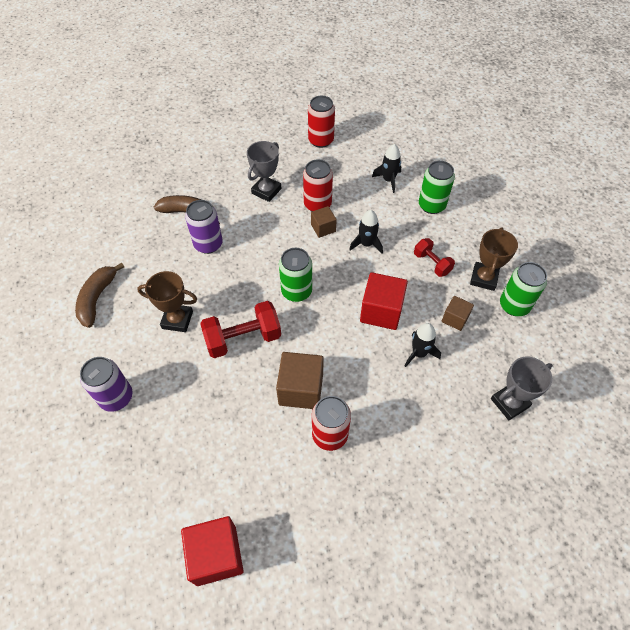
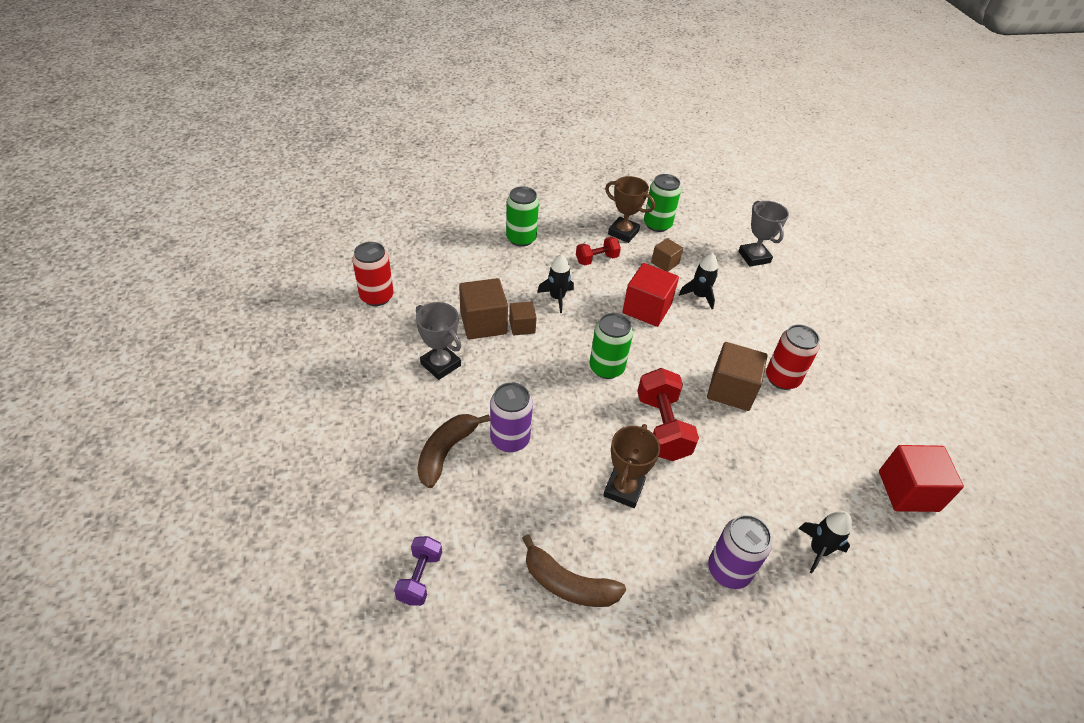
camera: 80 degrees left, 10 degrees down
(96, 224) = (420, 577): none -> purple dumbbell
(317, 204) = (483, 323): red can -> brown cube
(388, 180) = (471, 259): black rocket -> black rocket (818, 550)

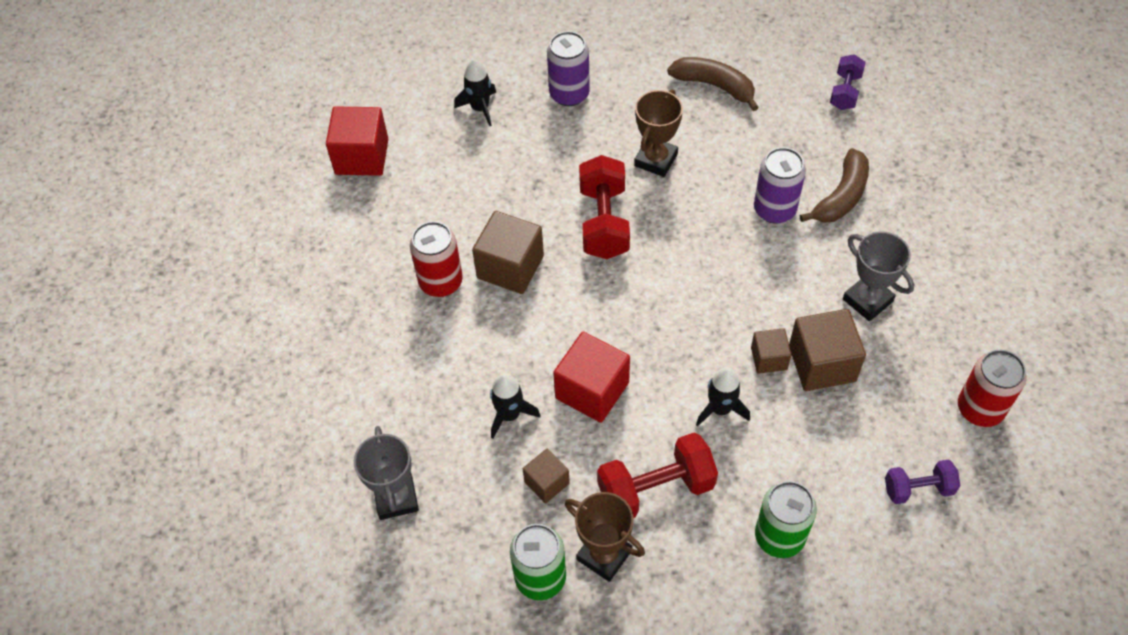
camera: 170 degrees left, 10 degrees up
(432, 258) = (918, 489): none -> purple dumbbell
(596, 259) = (656, 489): red dumbbell -> red dumbbell, size x1.68
(606, 368) = (659, 296): green can -> none

